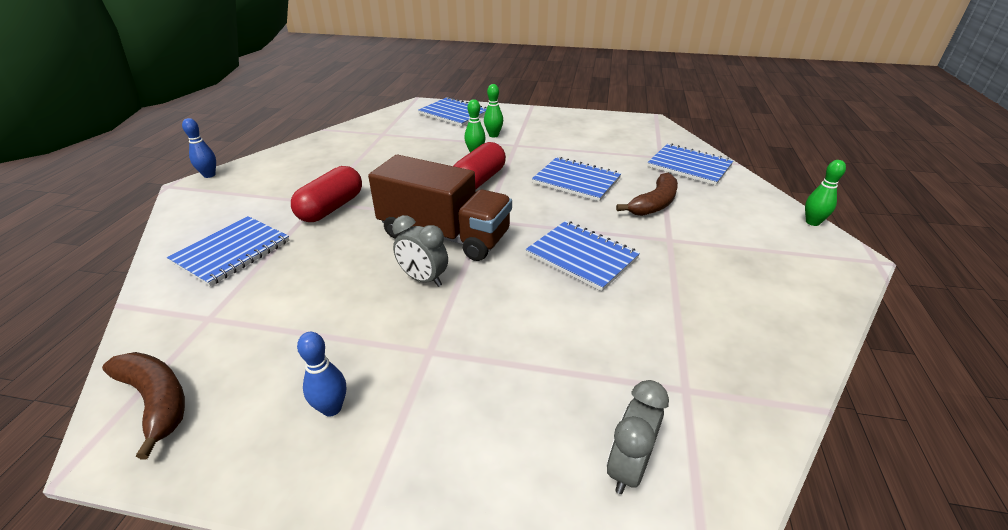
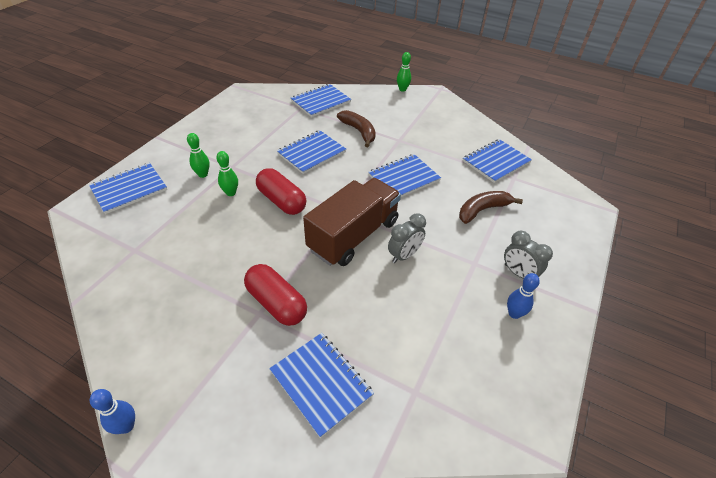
camera: 75 degrees left, 10 degrees up
(156, 401) = (499, 415): brown banana -> brown banana (482, 210)
(628, 467) = (554, 209): grey clock -> grey clock (518, 273)
(714, 358) = (496, 162): none -> blue notebook

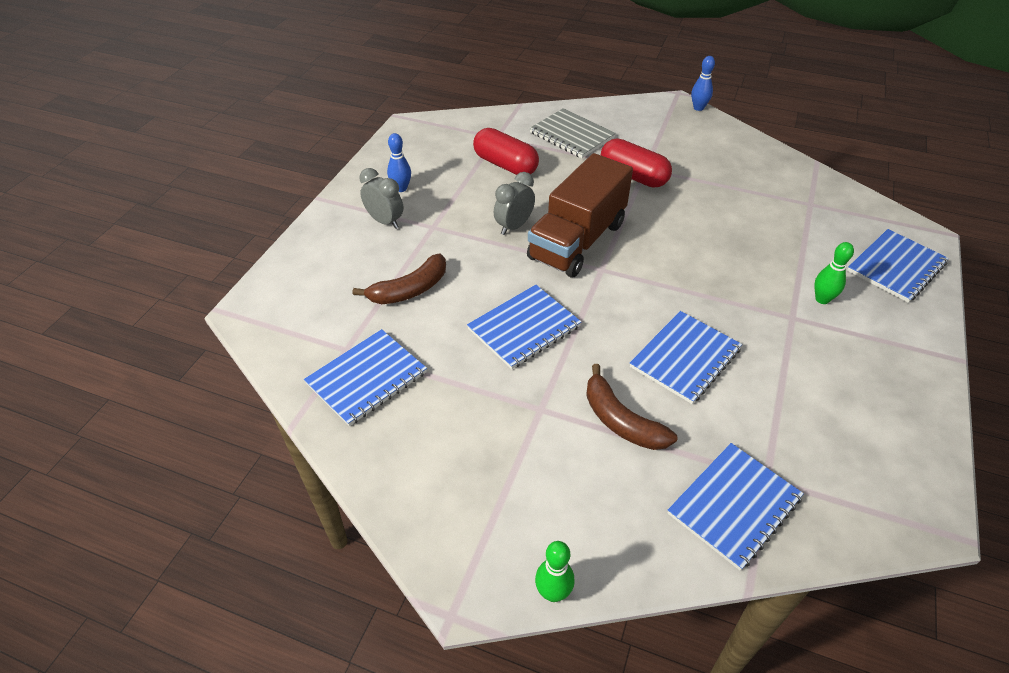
camera: 175 degrees right, 0 degrees up
(231, 193) = (761, 276): green bowling pin -> none
(281, 201) = (686, 273): red capsule -> red capsule (505, 165)
(321, 383) = (571, 135): blue notebook -> grey notebook

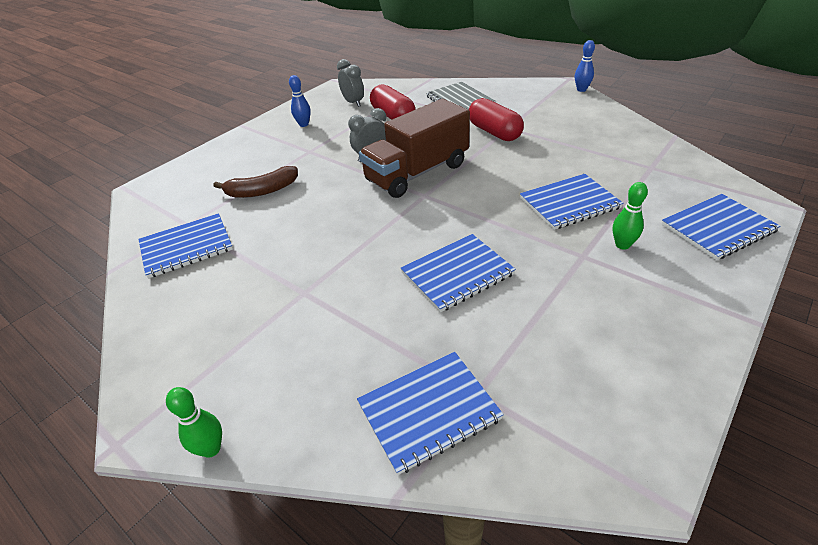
camera: 20 degrees right, 5 degrees down
(385, 221) = (277, 144): grey clock -> grey clock (353, 103)
(524, 328) = (331, 229): blue notebook -> blue notebook (569, 203)
(621, 421) = (366, 314): brown banana -> none

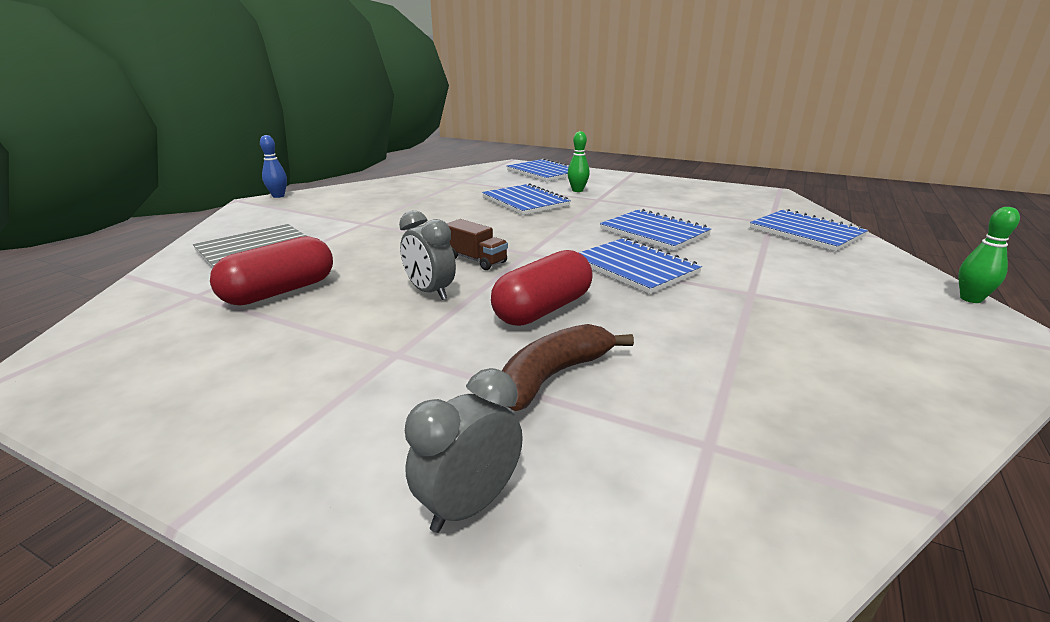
camera: 105 degrees left, 15 degrees down
(186, 247) = (767, 417): blue notebook -> blue notebook (635, 267)
(262, 191) = (553, 376): brown banana -> brown banana turned 105 degrees counterclockwise
(304, 124) = (256, 386): blue bowling pin -> none
(353, 103) = (176, 339): grey clock -> grey clock (469, 505)
(417, 173) = (476, 260): brown truck -> brown truck, size x0.44
(494, 132) = (373, 228): red capsule -> red capsule (543, 309)

